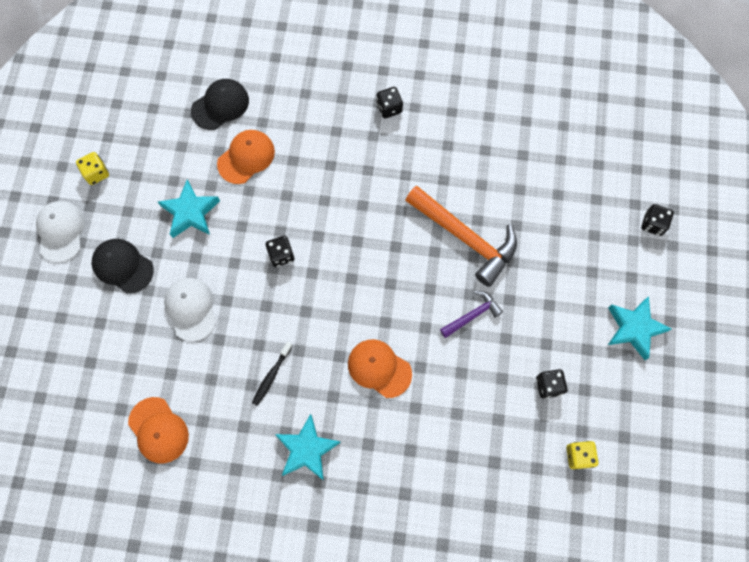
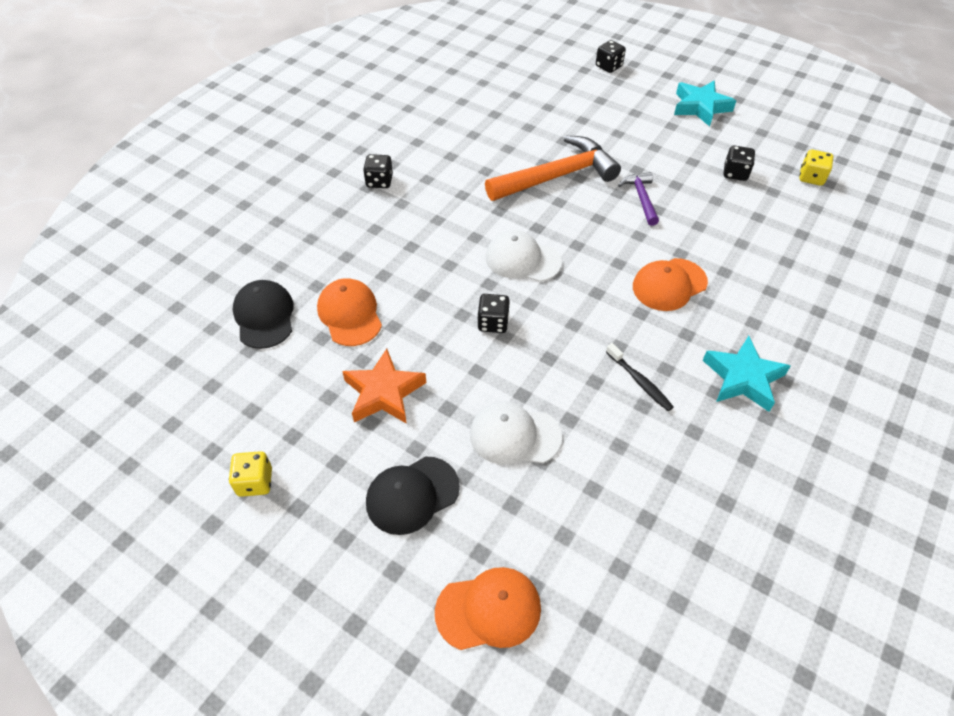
camera: 65 degrees left, 20 degrees down
(61, 231) = (312, 559): white cap -> white cap (522, 259)
(158, 430) = (667, 529): orange cap -> orange cap (488, 610)
(190, 212) = (384, 393): turquoise star -> orange star

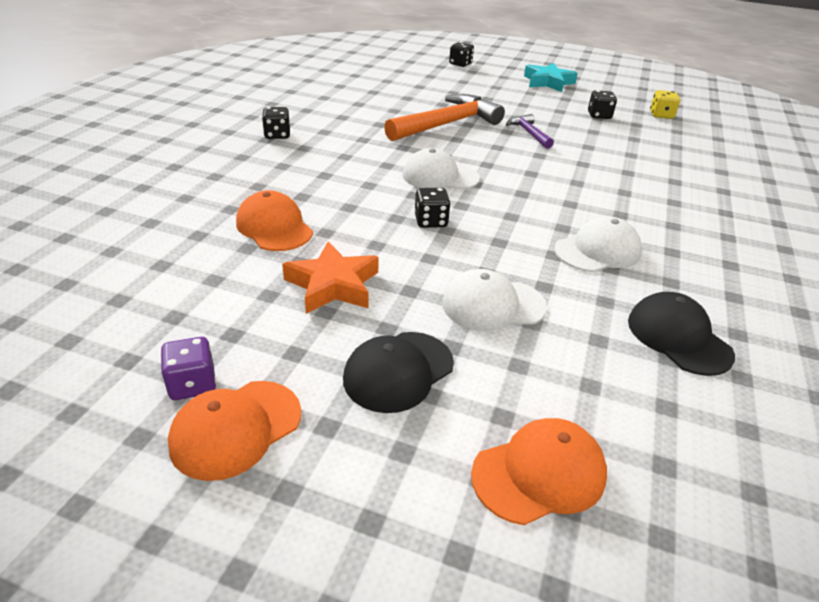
camera: 15 degrees left, 15 degrees down
(255, 482) = (192, 384): yellow dice -> purple dice
(264, 316) = (175, 236): black cap -> black cap (678, 337)
(640, 382) = (597, 251): black toothbrush -> white cap
(669, 284) = (585, 183): orange cap -> orange cap (236, 428)
(743, 378) = (691, 239): turquoise star -> none

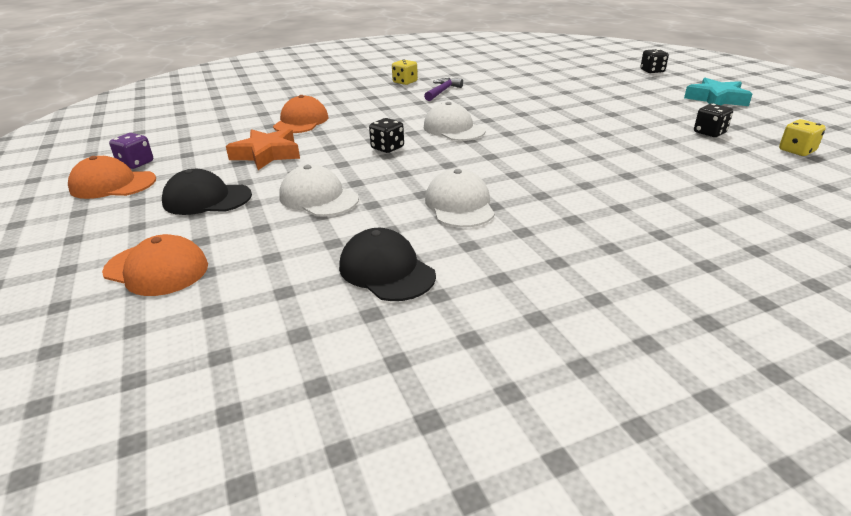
camera: 50 degrees right, 5 degrees down
(277, 135) = (405, 82): black dice -> yellow dice
(447, 124) = (537, 104): orange hammer -> none
(529, 133) = (596, 126): purple hammer -> purple hammer (442, 91)
(597, 251) = (459, 205): white cap -> white cap turned 120 degrees counterclockwise
(678, 337) = (386, 270): black cap -> black cap turned 60 degrees counterclockwise

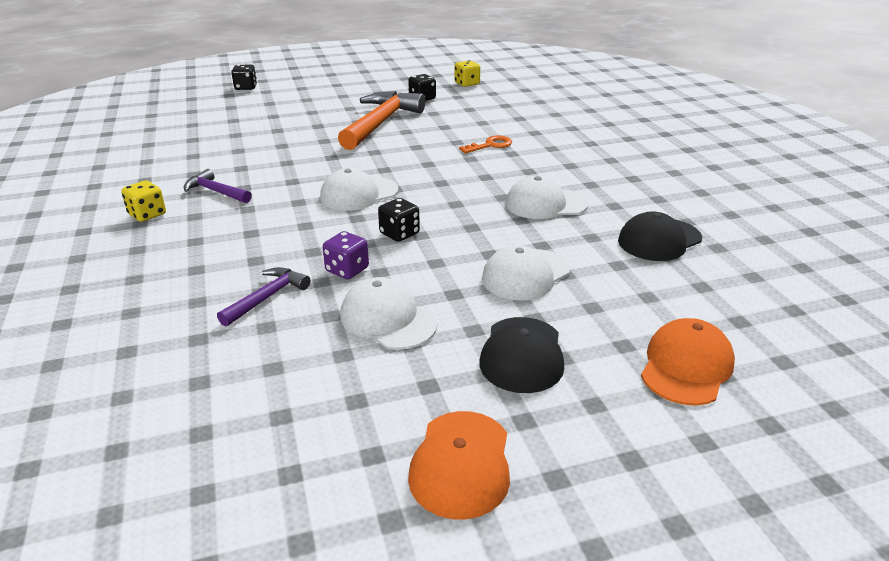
camera: 85 degrees left, 0 degrees up
(136, 163) = (378, 455): purple dice -> purple dice (347, 270)
(267, 154) = (388, 319): orange star -> white cap
(301, 121) = (267, 298): orange cap -> purple hammer
(599, 172) = (490, 145): none -> orange key
(615, 122) = (380, 123): none -> orange hammer
(716, 99) = (347, 82): turquoise star -> none

